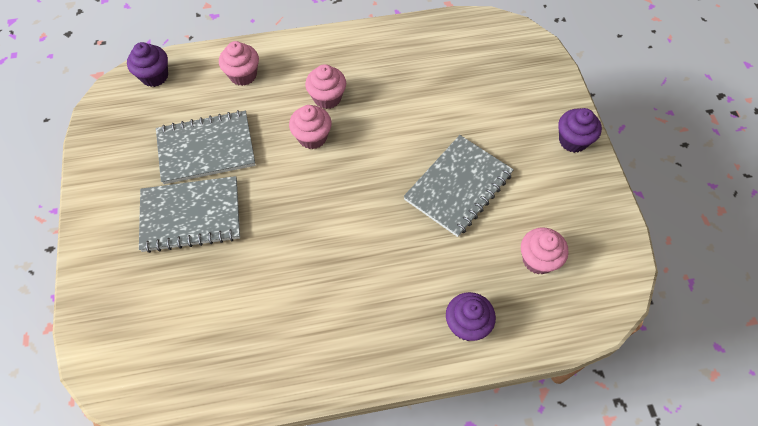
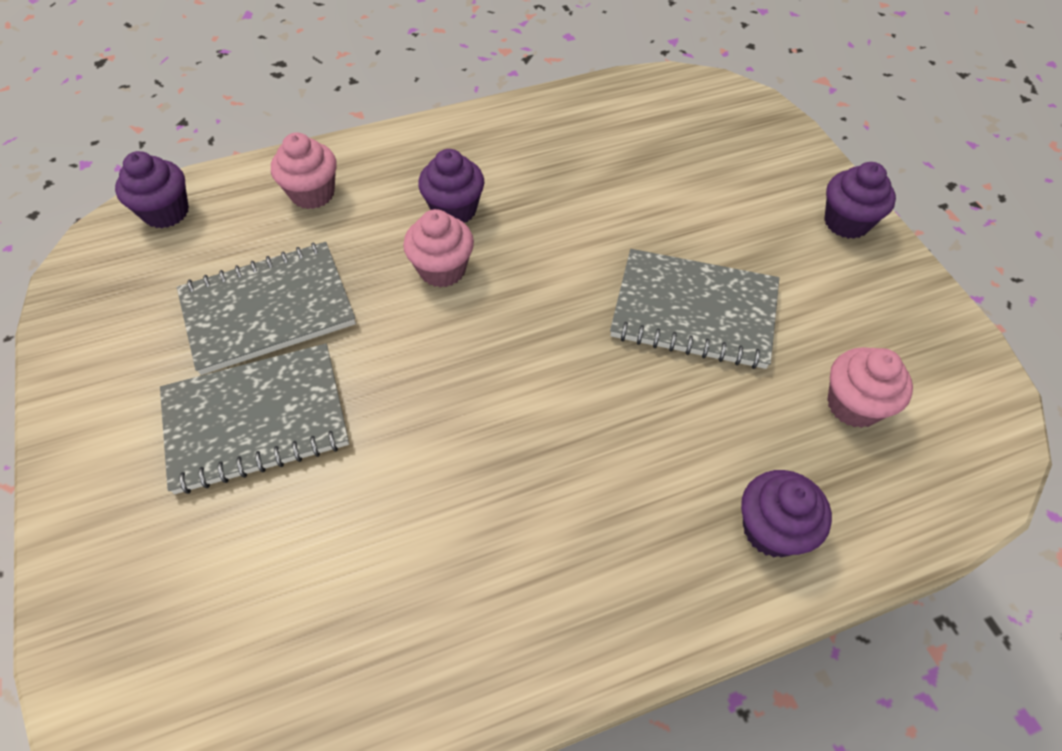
camera: 10 degrees left, 5 degrees down
(327, 98) = (454, 209): pink cupcake -> purple cupcake
(458, 187) = (694, 311): grey notebook -> grey notebook turned 75 degrees clockwise

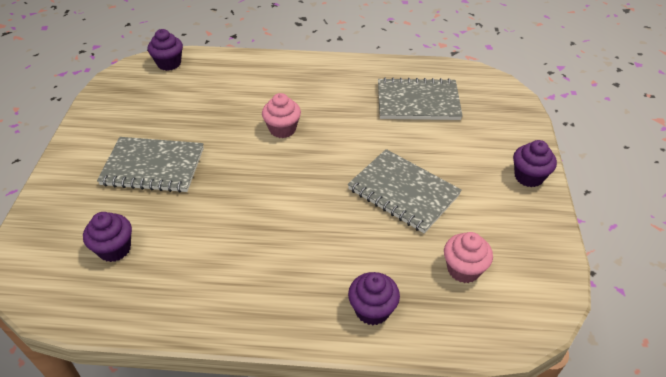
camera: 25 degrees right, 10 degrees down
(268, 309) = (188, 121): grey notebook -> grey notebook (418, 102)
(312, 193) = (241, 75): pink cupcake -> none
(454, 209) = (307, 103): purple cupcake -> purple cupcake (114, 249)

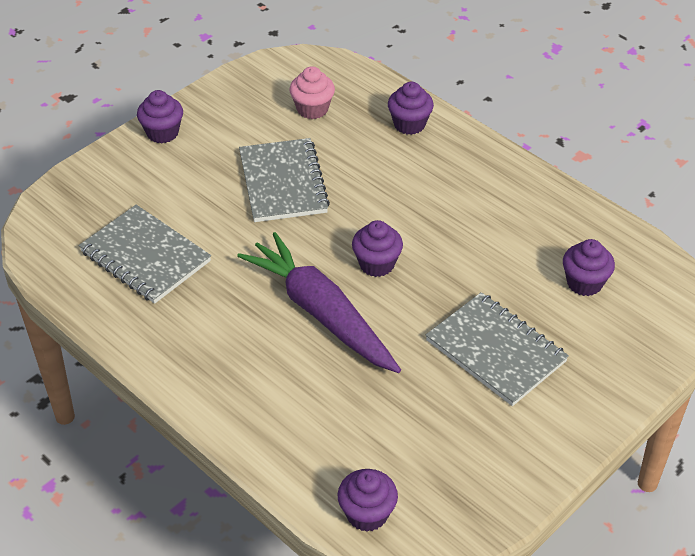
camera: 140 degrees left, 0 degrees up
(278, 175) = (376, 264): none -> purple cupcake
(282, 129) = (321, 313): pink cupcake -> purple carrot

